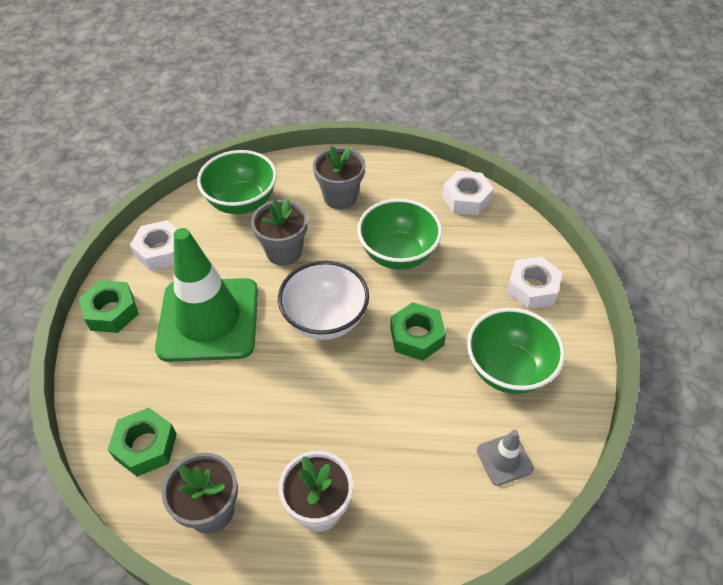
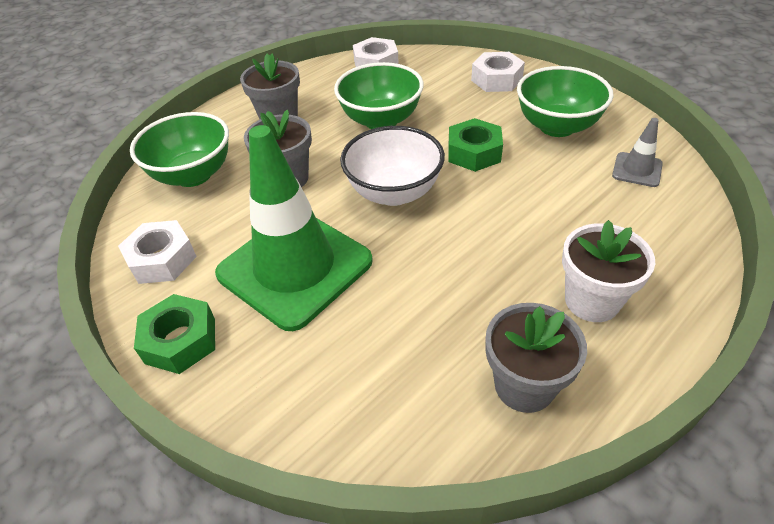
camera: 45 degrees left, 5 degrees down
(145, 446) = (391, 402): green nut -> none

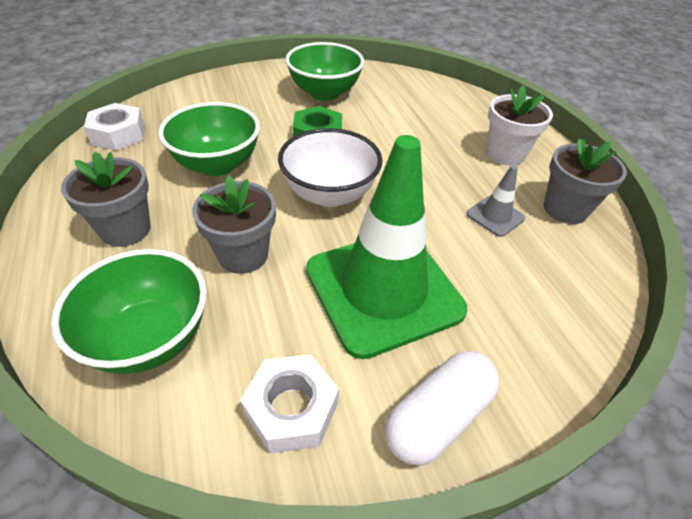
camera: 70 degrees left, 0 degrees up
(180, 340) = (438, 416): green nut -> white capsule
(496, 79) = (235, 90): white nut -> none
(637, 170) = (399, 88): grey traffic cone -> grey traffic cone (495, 216)

